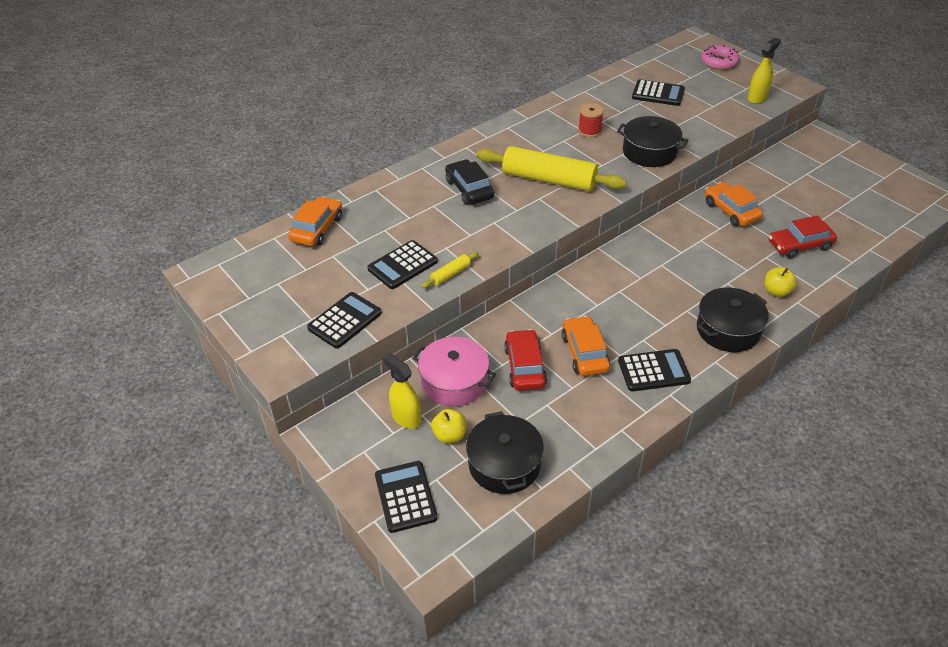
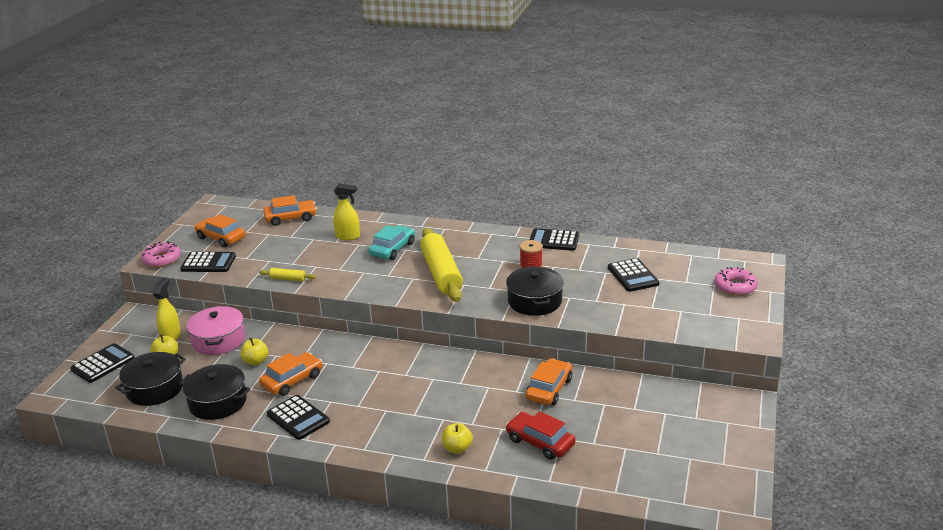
camera: 55 degrees right, 15 degrees down
(288, 356) = (162, 259): none -> pink donut
(296, 293) = (221, 238): none -> orange car
(402, 265) = (281, 259): black calculator -> black calculator (554, 240)
(469, 189) = (392, 249): black car -> turquoise car
(525, 366) = (256, 361): red car -> yellow apple
(728, 330) = (380, 438): black pot -> black pot (218, 402)
(757, 98) = (699, 325): yellow spray bottle -> yellow spray bottle (348, 236)

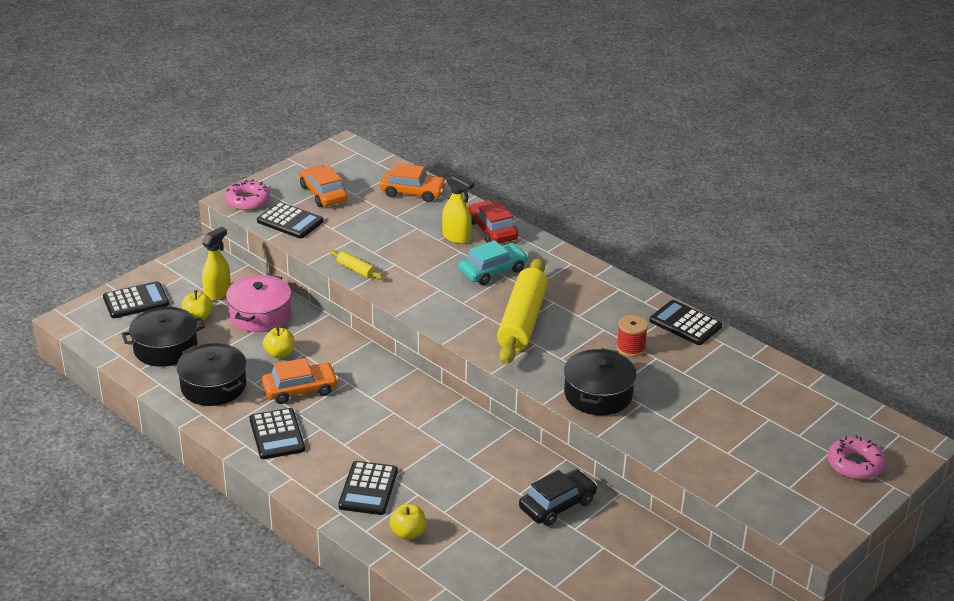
camera: 25 degrees right, 5 degrees up
(540, 442) = (499, 562): red car -> red car (492, 230)
(549, 389) = (557, 505): orange car -> black car
(633, 276) = (740, 404): black calculator -> black calculator (368, 489)

